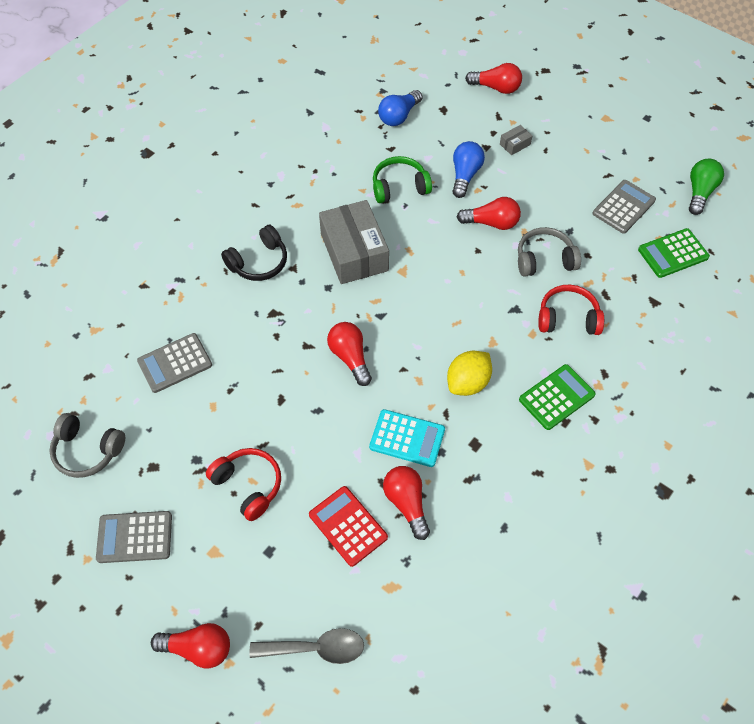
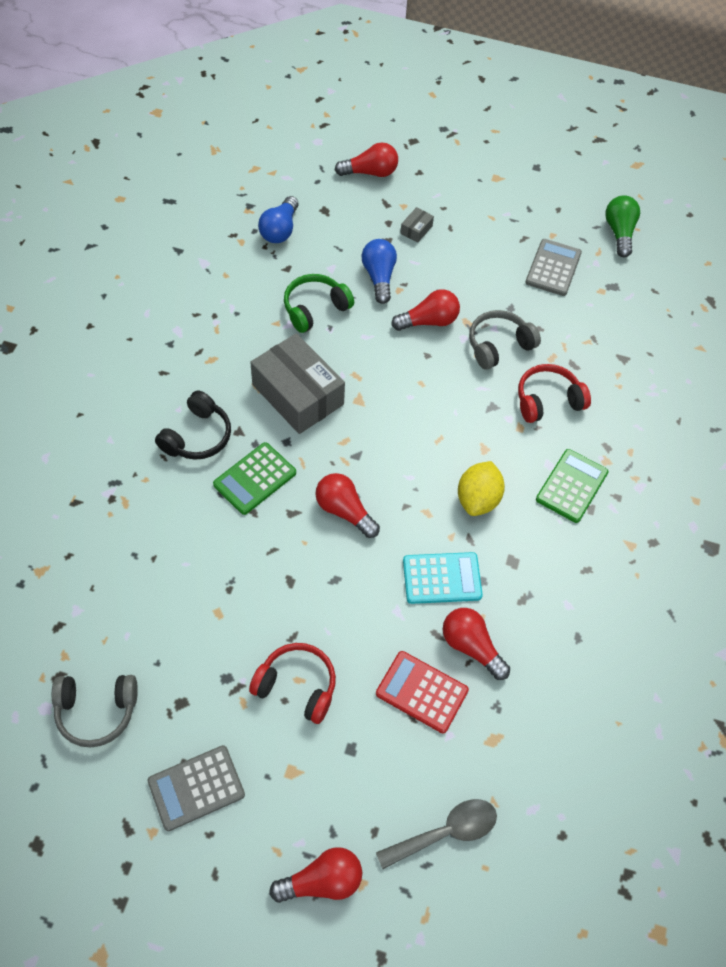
camera: 25 degrees left, 0 degrees up
(175, 363) = (153, 579): grey calculator -> none
(673, 253) = (620, 303): green calculator -> green calculator (255, 479)

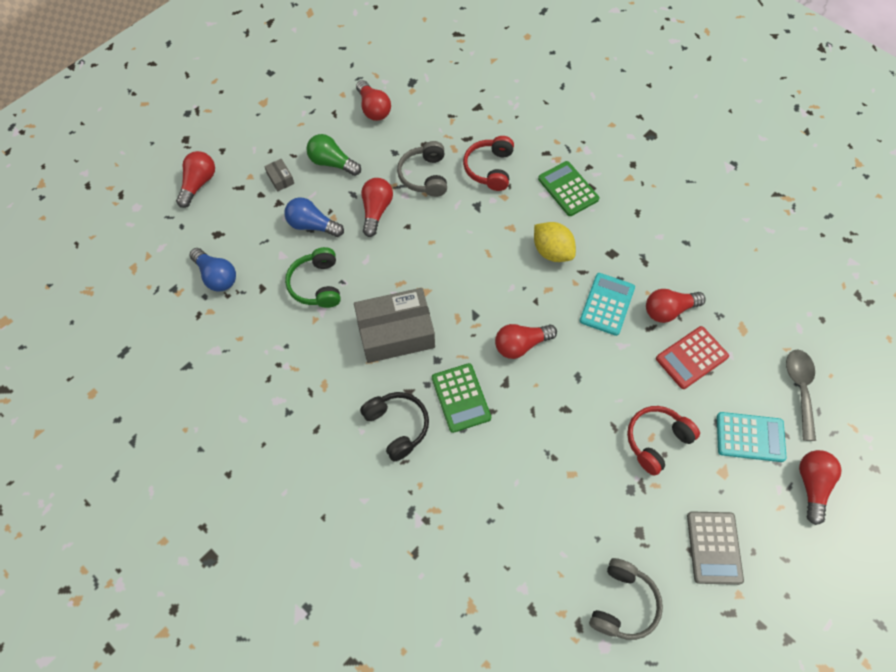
camera: 60 degrees left, 5 degrees up
(351, 790) = (750, 437): none -> turquoise calculator
(553, 268) = (373, 109): grey calculator -> red light bulb
(619, 232) = (366, 54): green light bulb -> green light bulb (332, 163)

